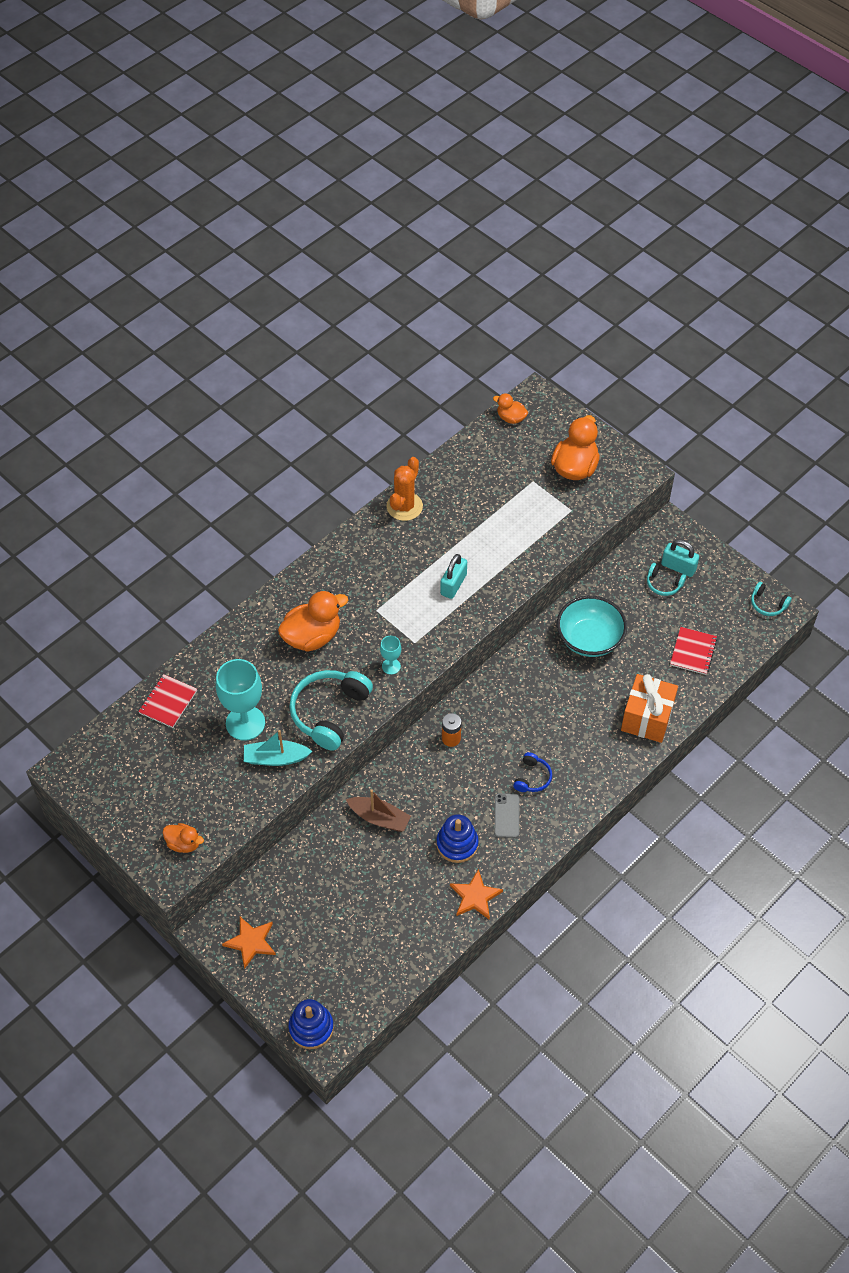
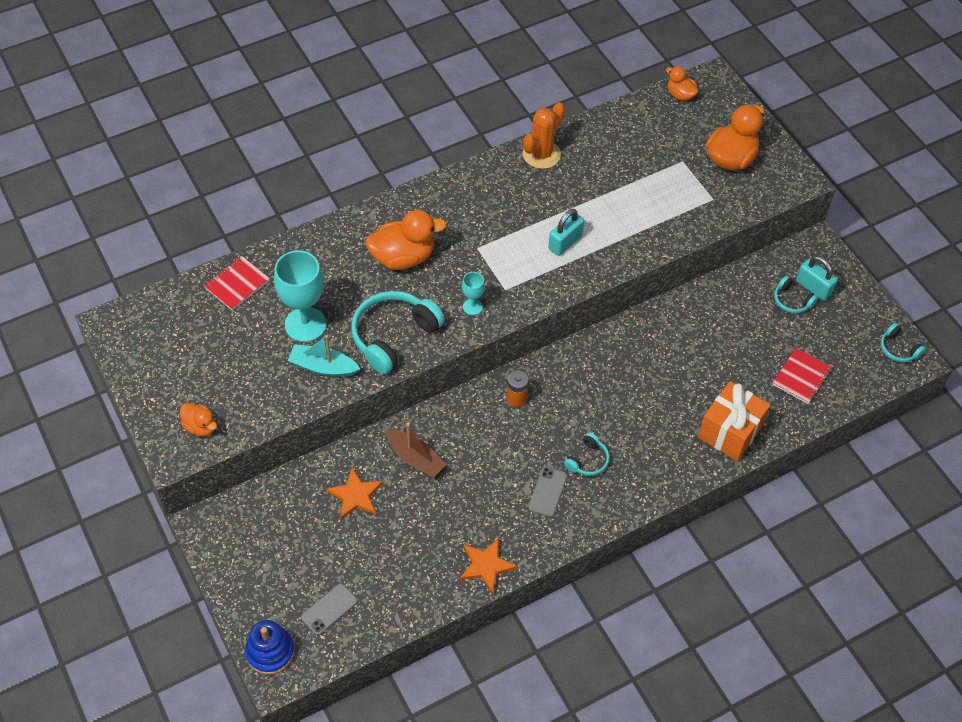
camera: 15 degrees right, 0 degrees up
(251, 942) = (241, 547): orange star -> orange star (355, 496)
(350, 975) = (329, 609): none -> grey phone
(457, 844) = (486, 506): blue stacking toy -> none
(532, 777) = (587, 460): blue headphones -> turquoise headphones
(589, 639) = (695, 336): turquoise bowl -> none

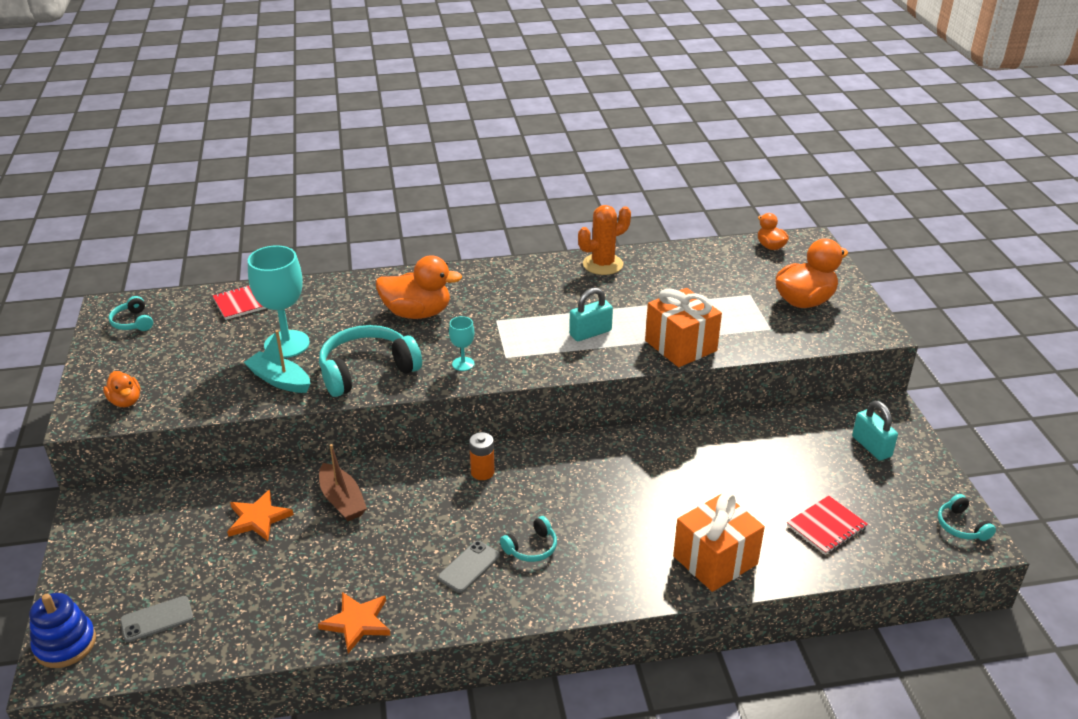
camera: 20 degrees right, 20 degrees down
(646, 238) = (680, 346): none -> orange gift
(792, 301) = (841, 453): turquoise headphones -> turquoise headphones (133, 322)

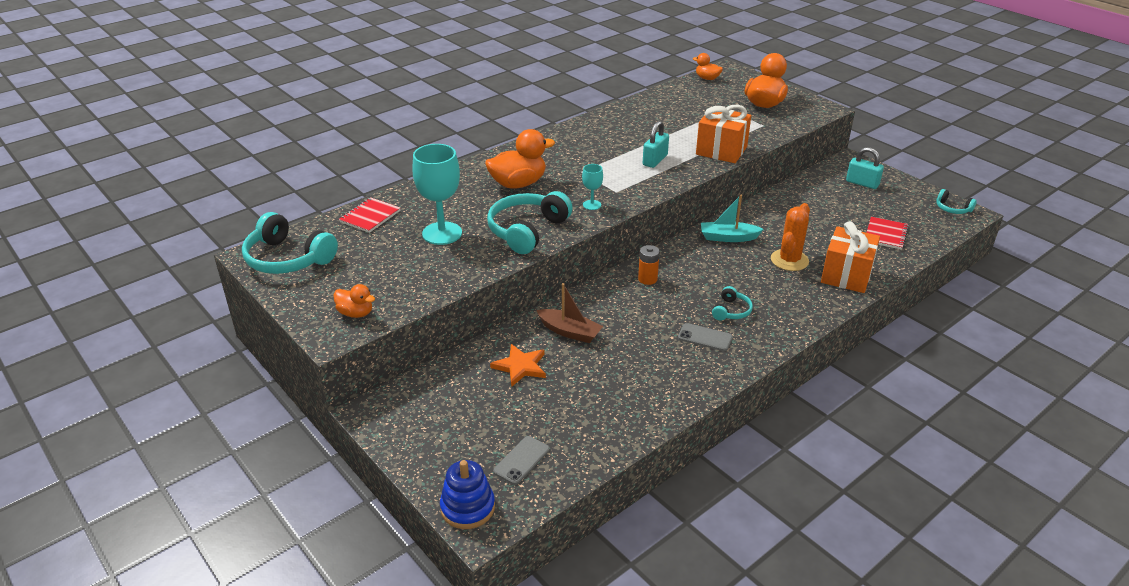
camera: 30 degrees left, 0 degrees up
(133, 322) = (288, 259): turquoise headphones -> turquoise headphones, size x2.01
(280, 380) = (467, 258): turquoise boat -> turquoise boat (728, 237)
(357, 622) = (670, 400): orange star -> none
(469, 567) = (705, 337): grey phone -> grey phone turned 75 degrees counterclockwise
(603, 264) = (612, 117): orange cactus -> orange cactus (789, 260)

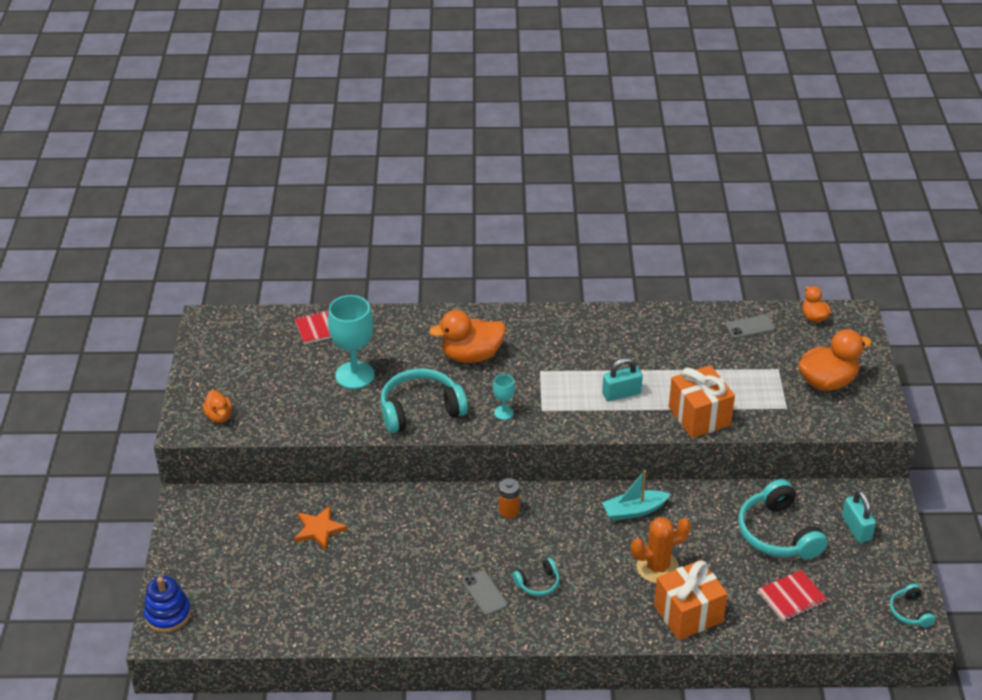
camera: 40 degrees right, 5 degrees up
(288, 259) = (225, 338): turquoise headphones -> turquoise headphones (778, 533)
(518, 184) = (471, 356): orange duck -> orange duck turned 150 degrees clockwise
(521, 460) = (236, 604): grey phone -> grey phone (750, 327)
(569, 332) = (388, 522): brown boat -> none
(728, 237) = (634, 511): turquoise boat -> turquoise boat turned 60 degrees counterclockwise

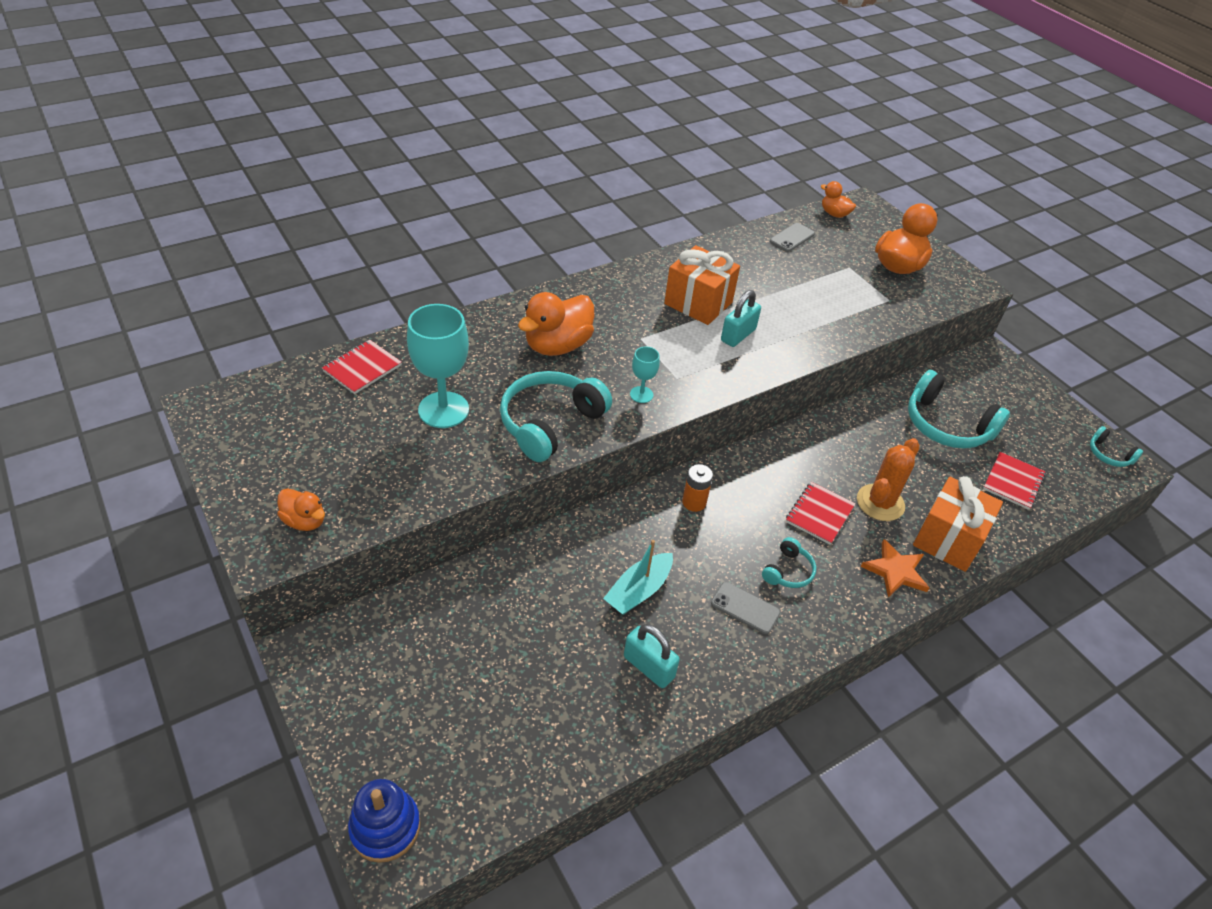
camera: 35 degrees left, 5 degrees up
(319, 529) = (504, 613): orange star -> orange star (895, 571)
(599, 556) = (819, 514): none -> red notebook
(634, 511) = (810, 453): turquoise boat -> turquoise boat (638, 591)
(699, 416) = (826, 333): orange gift -> orange gift (698, 303)
(856, 528) = (1000, 395): turquoise padlock -> turquoise padlock (649, 667)

